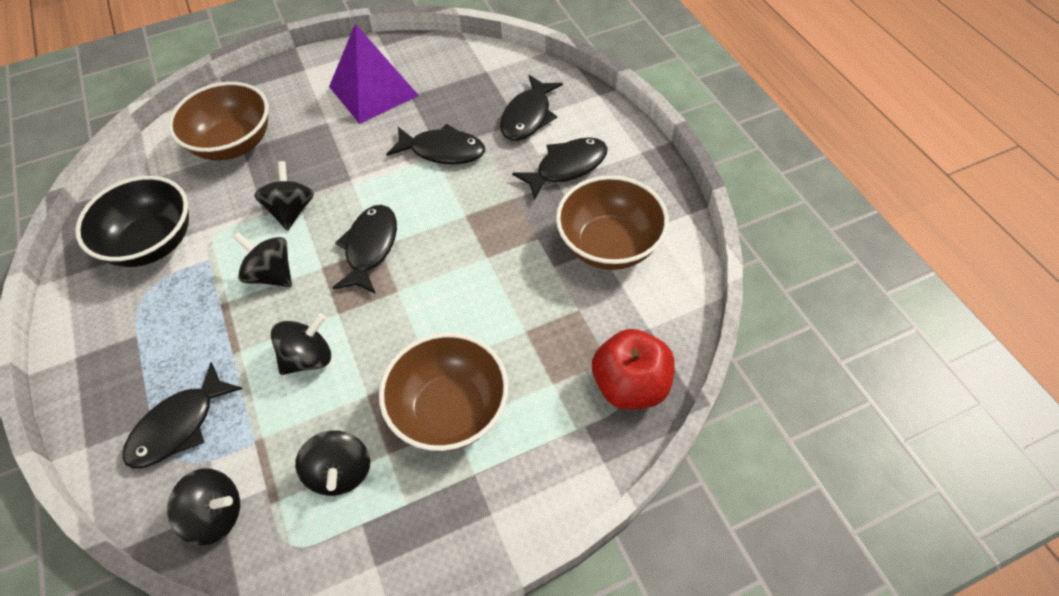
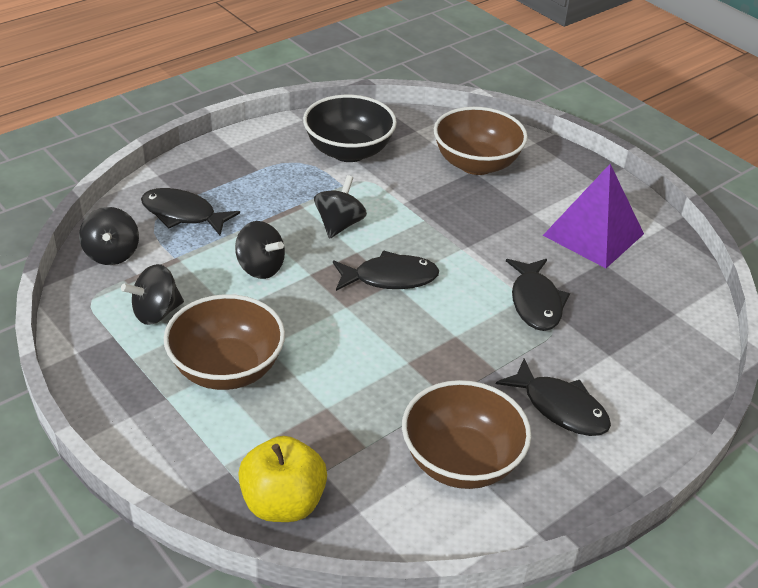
camera: 70 degrees right, 15 degrees down
(291, 210) = (414, 218): black spinning top -> none
(528, 116) = (622, 361): black fish -> none
(630, 385) = (283, 503): red apple -> yellow apple

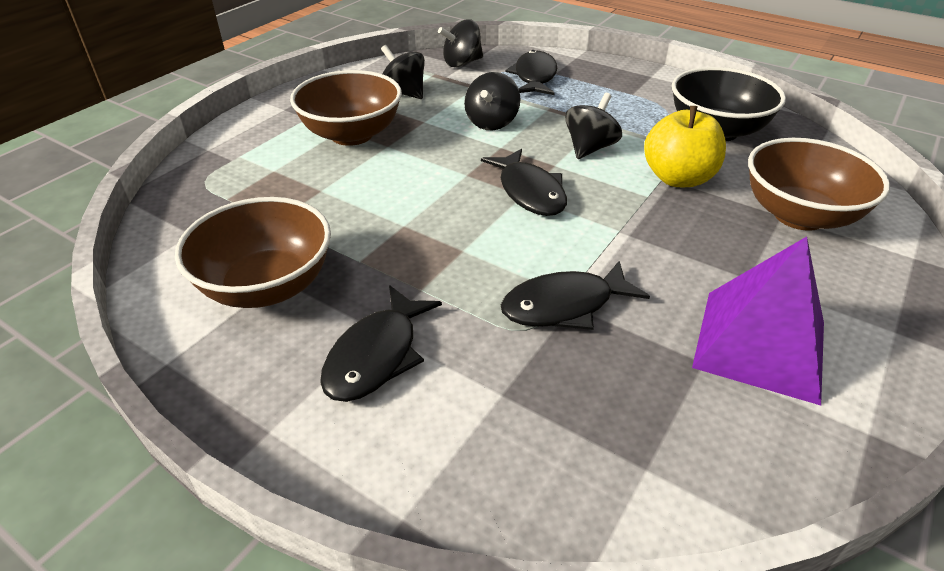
camera: 75 degrees right, 0 degrees up
(283, 503) = (199, 191): yellow apple -> yellow apple (678, 178)
(339, 224) = (590, 148): black spinning top -> black spinning top turned 60 degrees counterclockwise

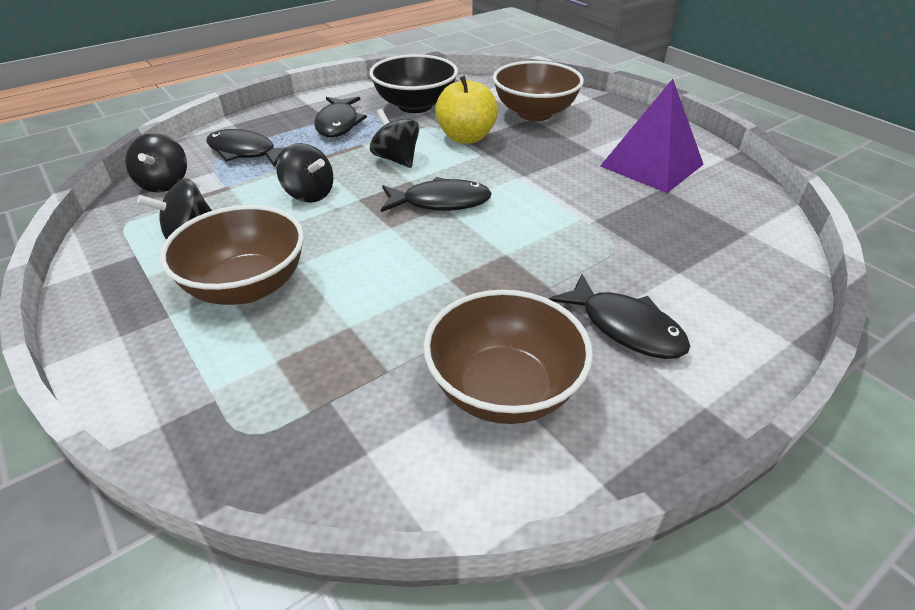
camera: 70 degrees left, 0 degrees up
(564, 305) = (594, 223): black fish -> black fish (338, 124)

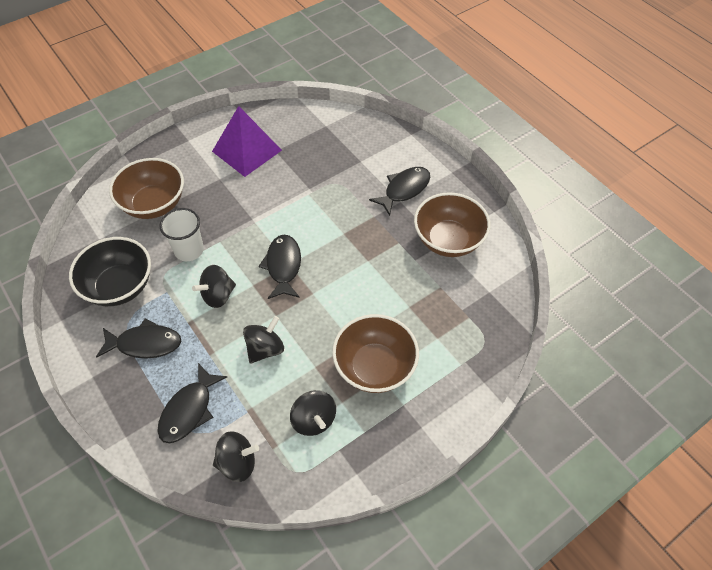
camera: 90 degrees left, 15 degrees up
(466, 137) = (189, 250): yellow apple -> white cup

